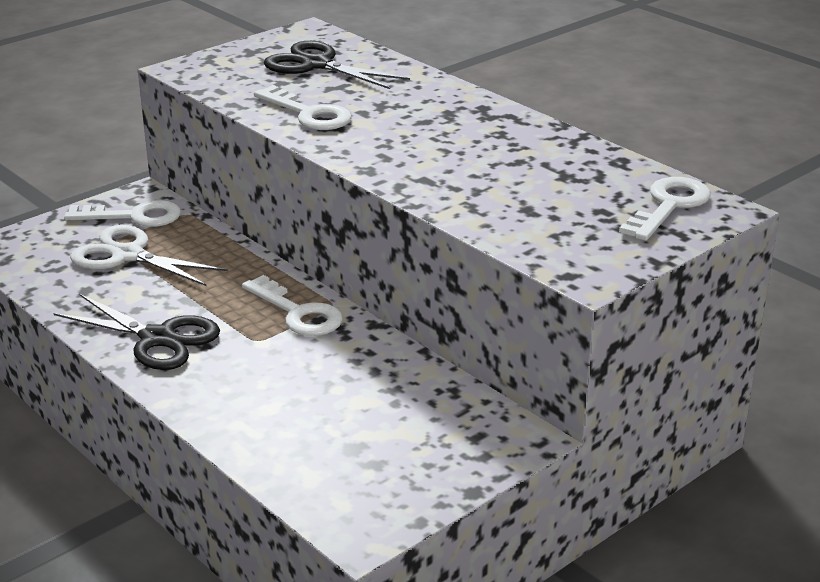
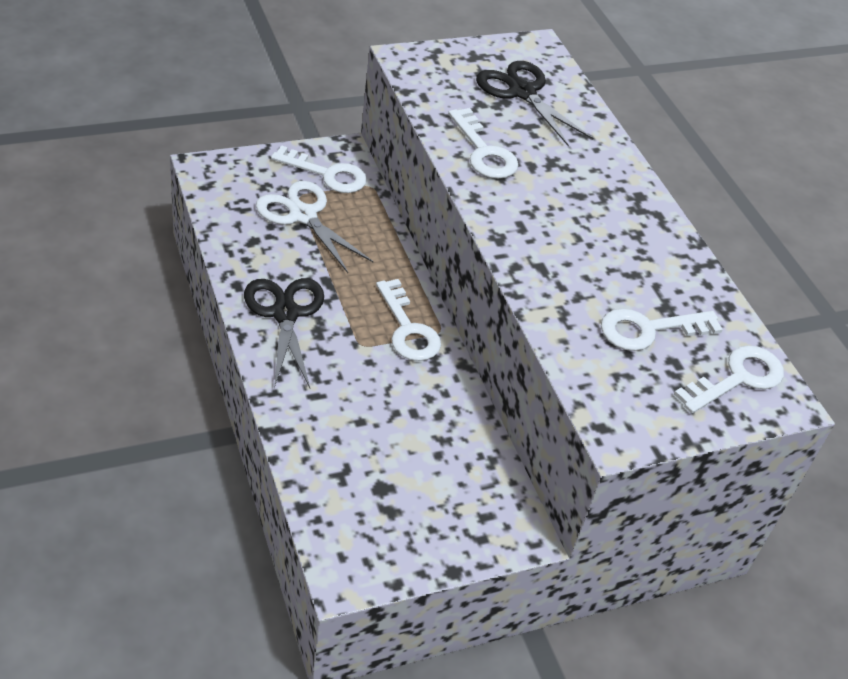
camera: 15 degrees right, 15 degrees up
(157, 338) = (285, 314): black scissors -> black scissors turned 150 degrees counterclockwise
(561, 195) = (648, 330): none -> white key

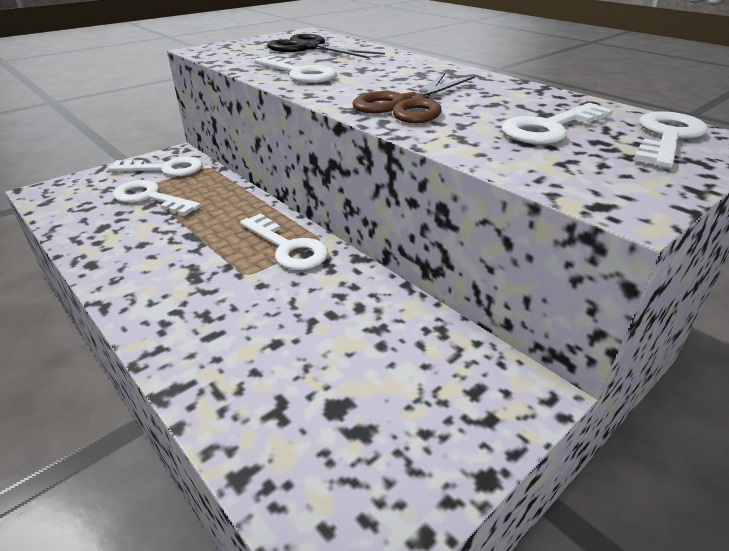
camera: 15 degrees left, 10 degrees down
(285, 314) = (152, 272): black scissors -> none
(303, 215) = (150, 198): white scissors -> white key
(554, 248) = (409, 104): none -> brown scissors

